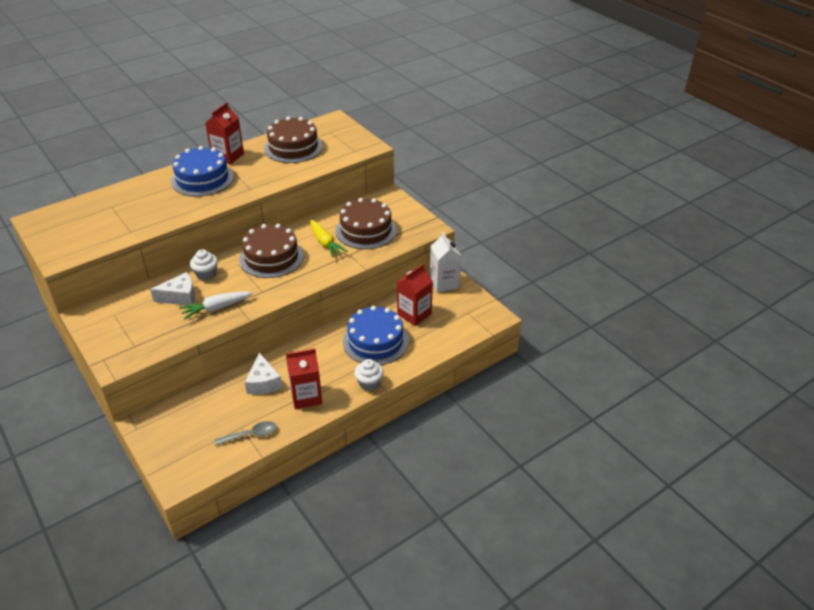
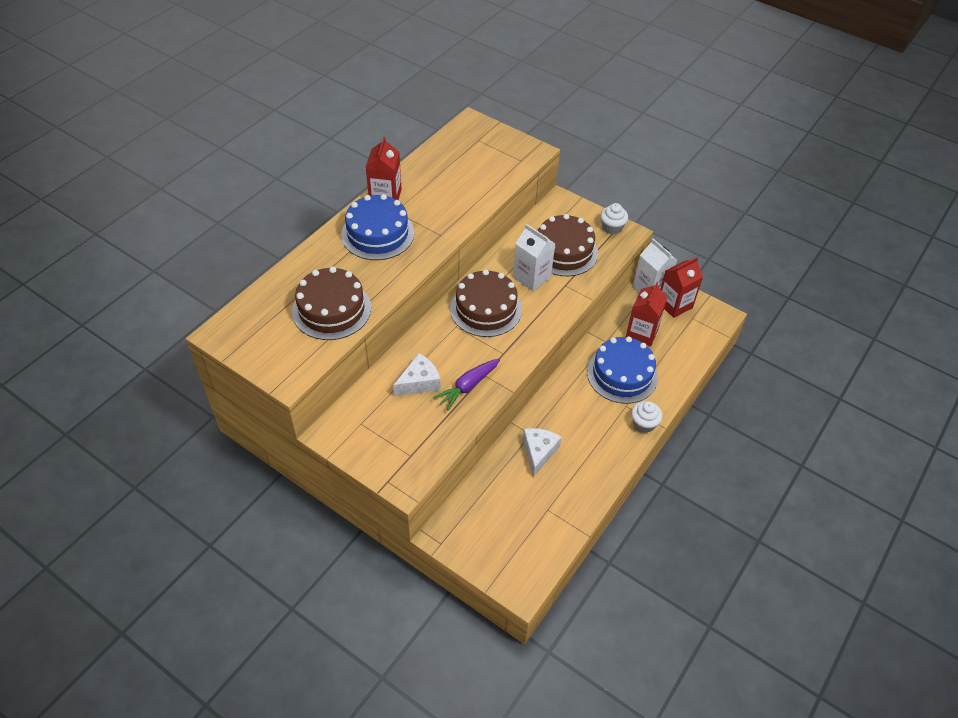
camera: 20 degrees left, 10 degrees up
(206, 274) = (429, 347): white cupcake -> white cupcake (612, 227)
(216, 308) = (468, 386): white carrot -> purple carrot
(251, 435) = (562, 515): grey spoon -> none
(263, 382) = (538, 452): white cheese -> white cheese turned 135 degrees counterclockwise
(293, 147) = (451, 169): brown cake -> brown cake (331, 309)
(306, 396) = (591, 456): red carton -> red carton (674, 304)
(325, 243) = (531, 277): yellow carrot -> white carton

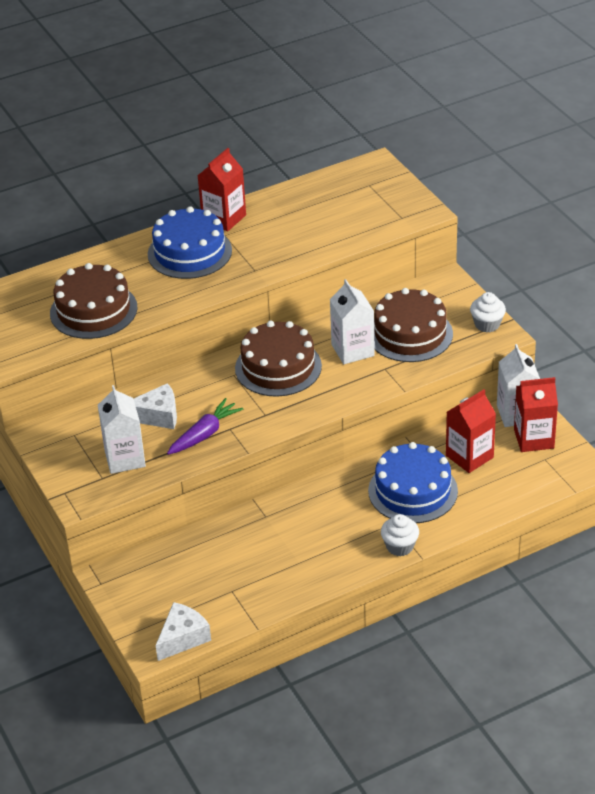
camera: 30 degrees right, 10 degrees down
(418, 431) = (125, 458): none -> white carton
(468, 386) = (205, 434): purple carrot -> purple carrot turned 150 degrees clockwise
(538, 452) = (261, 536): white cheese -> white cheese (182, 638)

